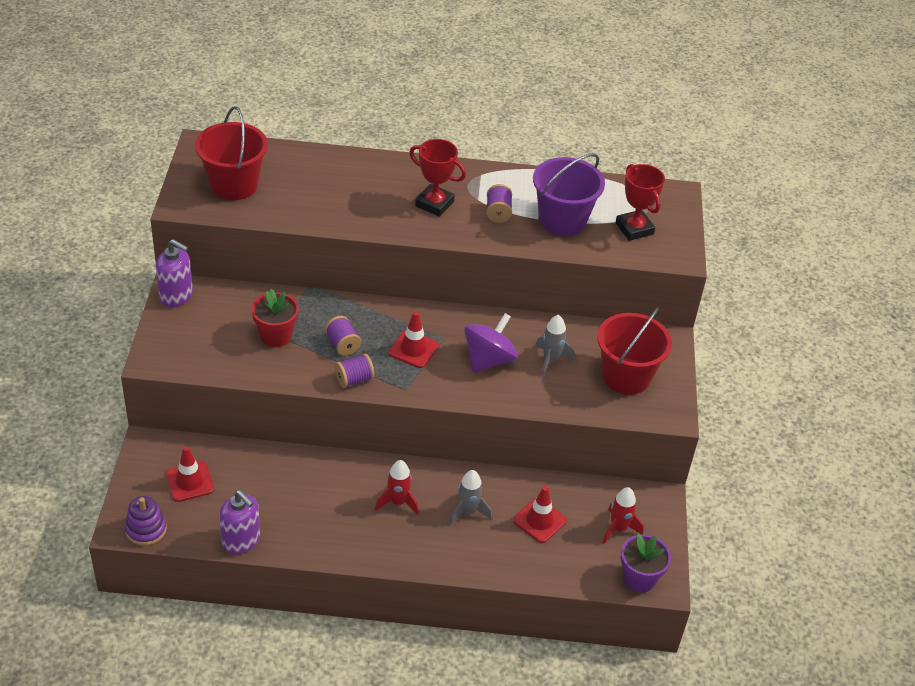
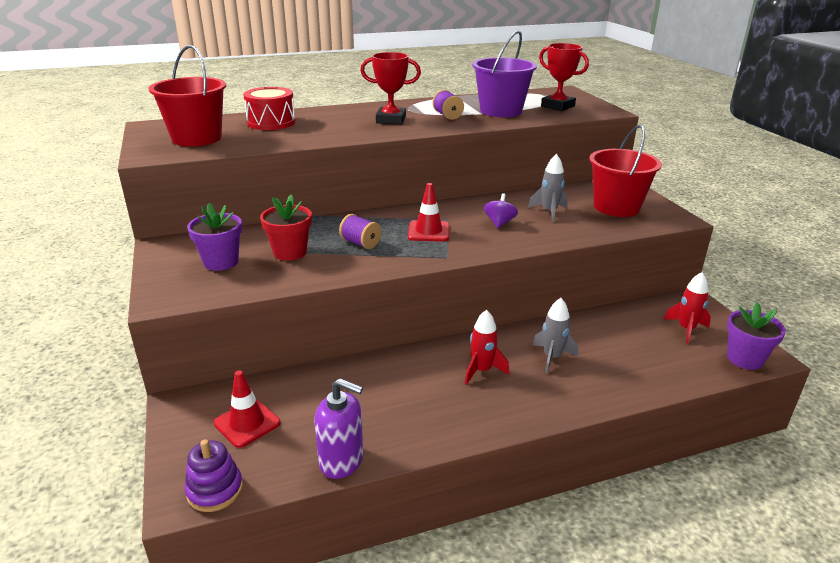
camera: 20 degrees left, 15 degrees down
(176, 296) = (165, 249): purple soap dispenser -> none
(214, 329) = (221, 262): none -> purple flower pot
(315, 173) = (271, 122): none -> red drum
(354, 379) = (391, 262): purple spool -> none
(488, 359) = (499, 223): purple spinning top -> purple spinning top, size x0.58
(539, 520) = (619, 344): red traffic cone -> none

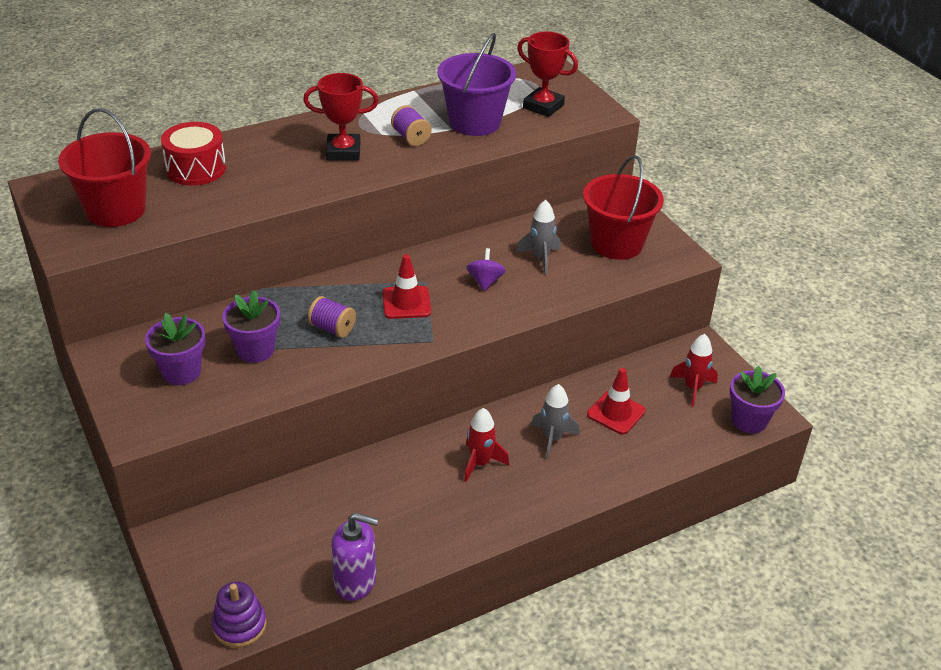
camera: 10 degrees left, 10 degrees up
(247, 423) = (248, 551): red traffic cone -> red traffic cone (616, 413)
(290, 252) = (255, 350): red flower pot -> purple flower pot

